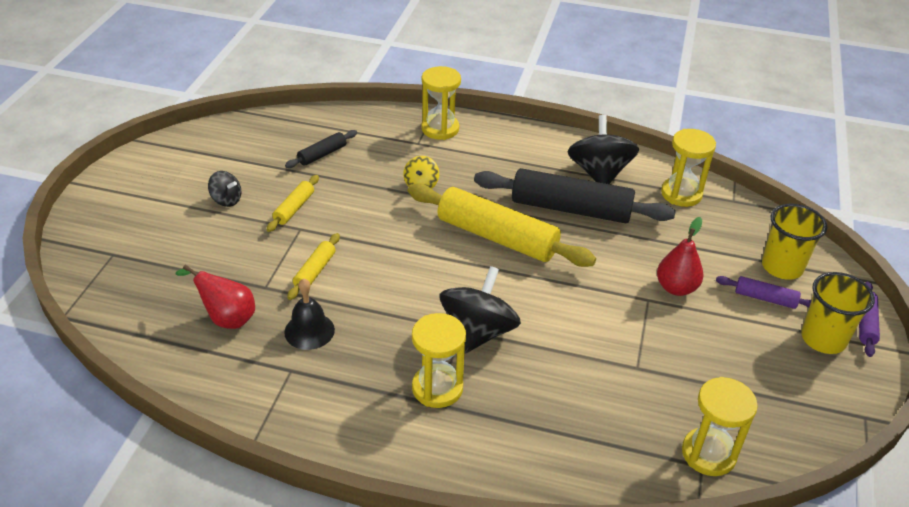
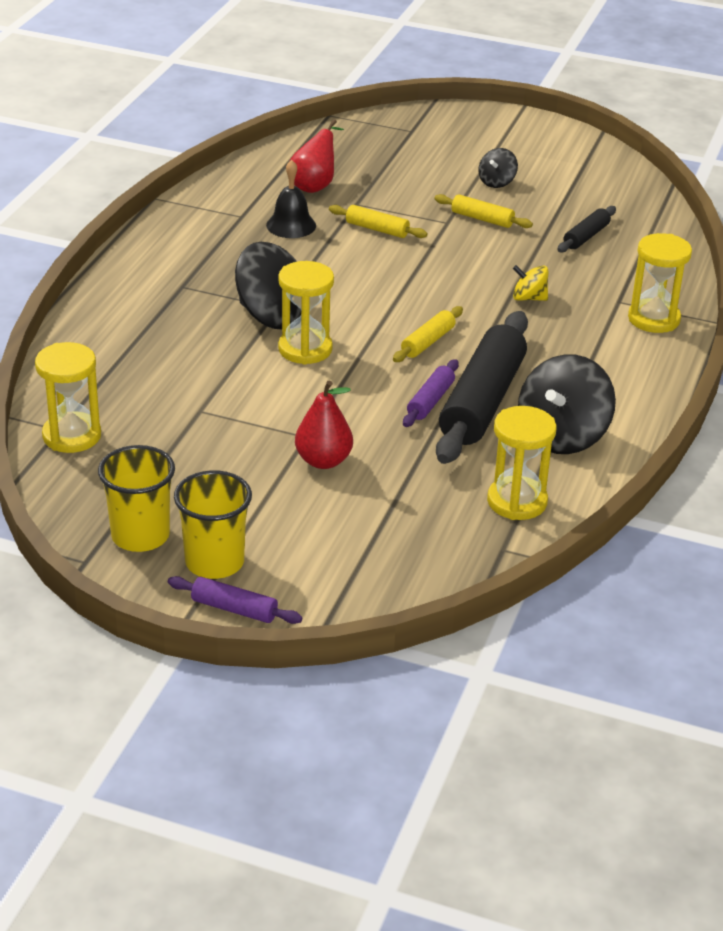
camera: 95 degrees right, 5 degrees down
(322, 154) = (586, 237): black rolling pin -> black rolling pin turned 75 degrees clockwise
(437, 388) = (201, 288): yellow hourglass -> yellow hourglass (305, 349)
(497, 237) = (428, 342): yellow rolling pin -> yellow rolling pin, size x0.46
(599, 173) = (562, 436): black spinning top -> black spinning top turned 120 degrees clockwise
(765, 298) = (295, 530): purple rolling pin -> purple rolling pin (430, 401)
(782, 267) = (353, 561): yellow cup -> yellow cup (140, 536)

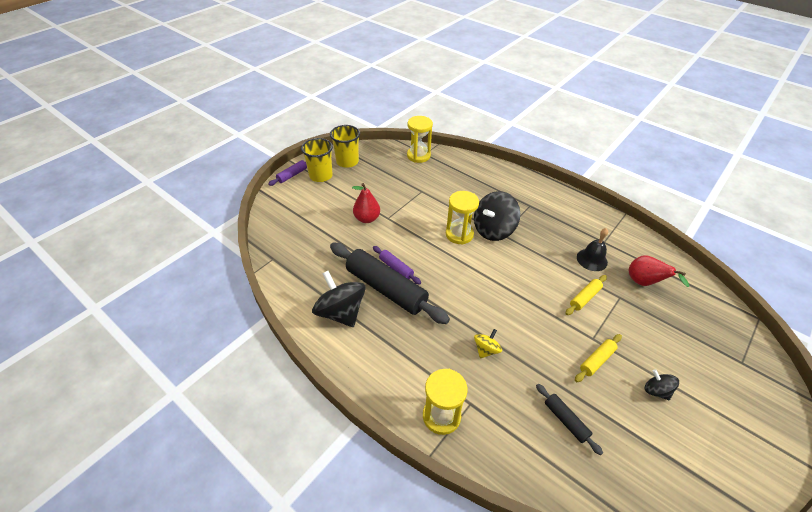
camera: 110 degrees right, 10 degrees up
(428, 342) = (451, 284): yellow rolling pin -> none
(517, 501) = (301, 274): yellow hourglass -> none

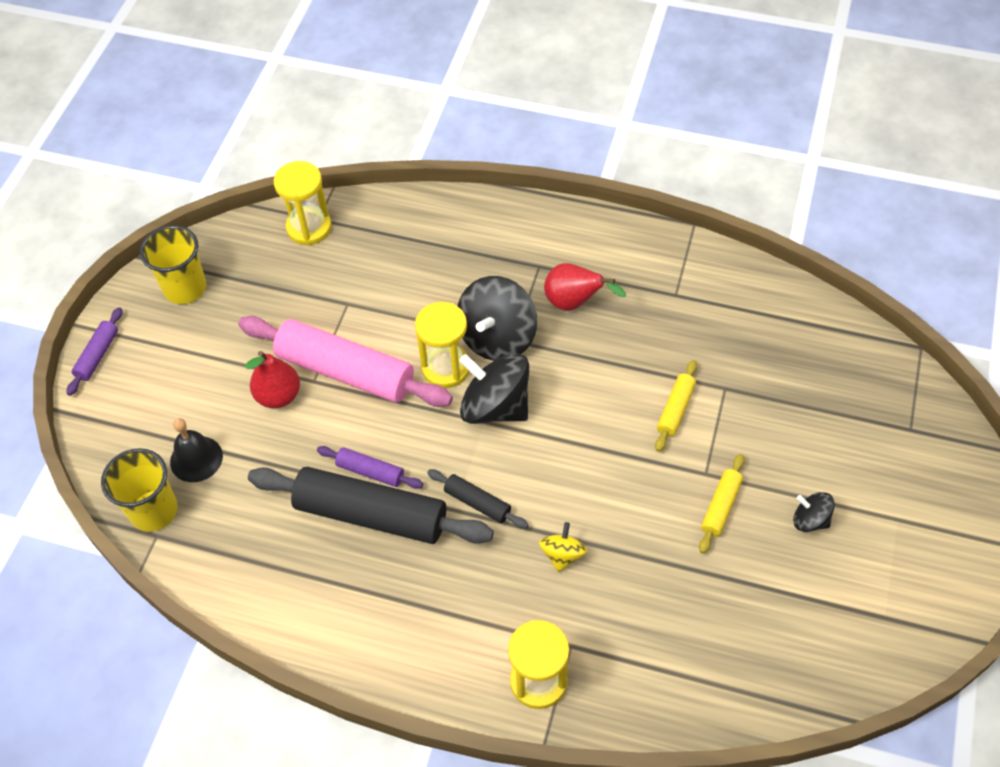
camera: 20 degrees left, 10 degrees up
(321, 176) = (151, 337): yellow cup -> yellow cup (153, 510)
(341, 312) = (319, 584): black spinning top -> black spinning top (495, 406)
(406, 219) = (345, 372): none -> pink rolling pin
(565, 421) = (705, 615): black rolling pin -> black rolling pin (477, 503)
(592, 259) = (666, 336): black bell -> black bell (196, 459)
(644, 283) = (753, 348): red pear -> red pear (574, 303)

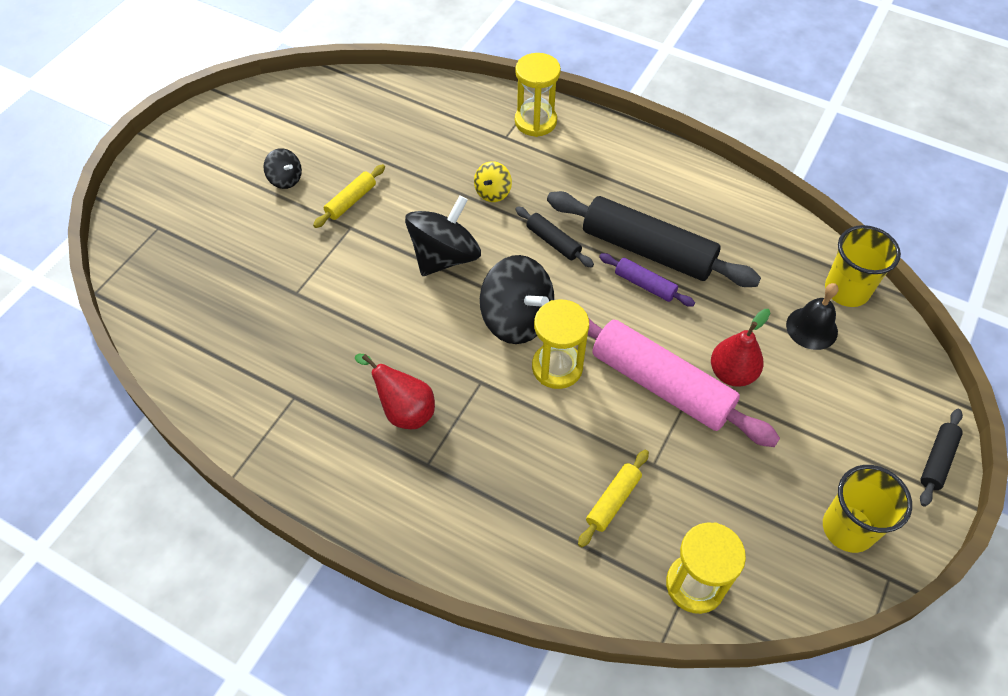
camera: 170 degrees left, 0 degrees up
(98, 355) = (937, 460): purple rolling pin -> black rolling pin
(497, 338) = (497, 388): black spinning top -> black spinning top (445, 257)
(675, 409) = (351, 283): yellow rolling pin -> yellow rolling pin (613, 501)

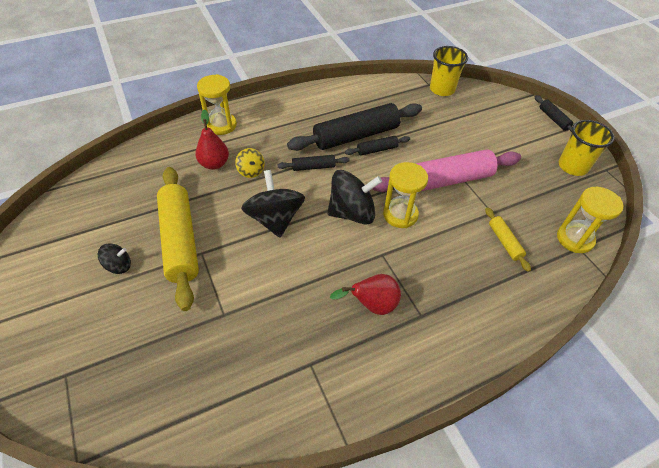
camera: 55 degrees left, 5 degrees down
(351, 201) = (180, 240): yellow rolling pin -> yellow rolling pin, size x2.16
(645, 285) = (377, 150): purple rolling pin -> black rolling pin
(732, 373) = (458, 152): red pear -> red pear (214, 164)
(811, 328) = (454, 112): black bell -> none

